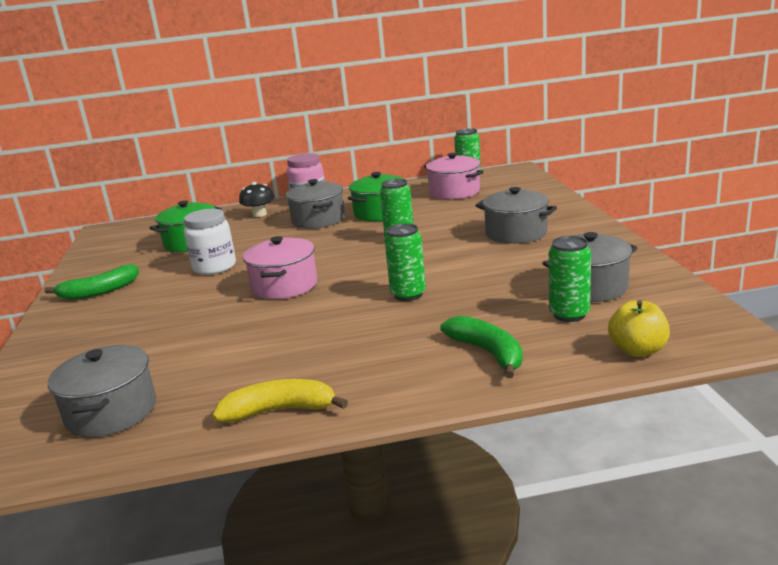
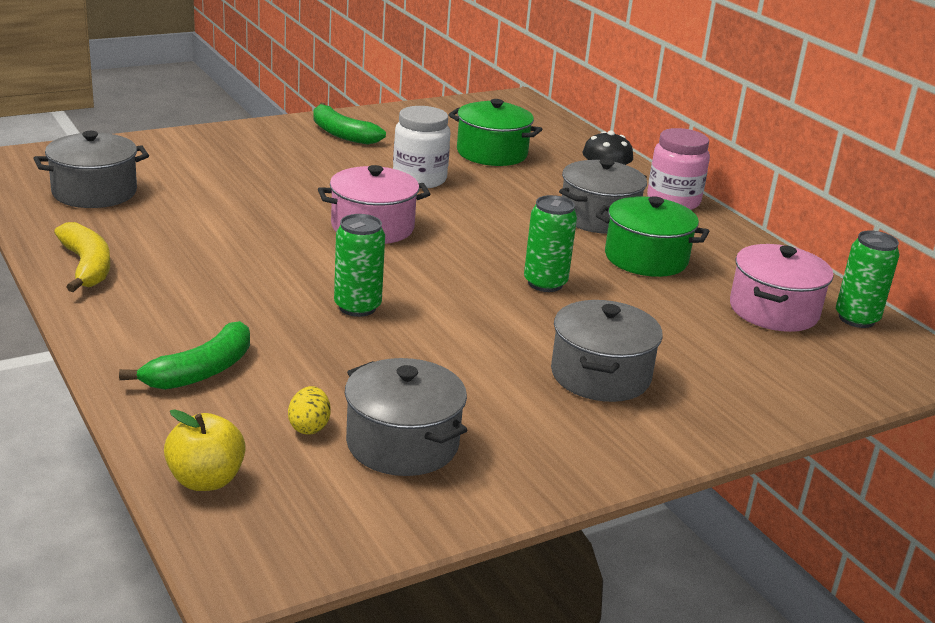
camera: 65 degrees right, 5 degrees up
(569, 314) = (309, 427): green can -> yellow egg

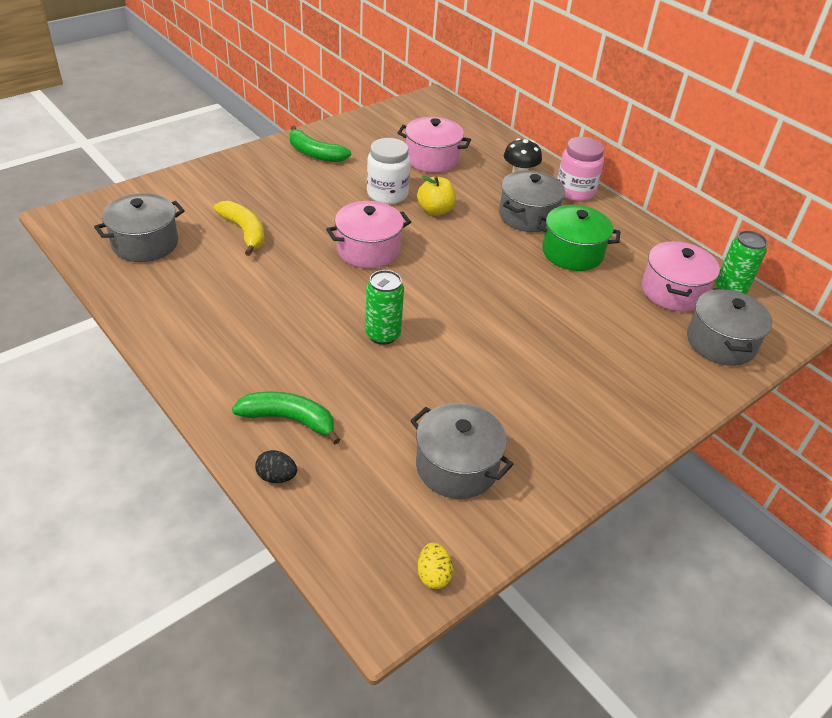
camera: 10 degrees left, 15 degrees up
(87, 267) = (166, 324): yellow banana -> yellow banana (244, 232)
(160, 423) = (276, 477): none -> black egg
(201, 371) = (289, 419): green banana -> green banana turned 105 degrees counterclockwise
(206, 480) = (328, 528): yellow apple -> yellow apple (435, 210)
(309, 427) = (385, 462): yellow egg -> yellow egg (433, 575)
(492, 153) = (432, 159): green pot -> pink pot
(545, 283) = (509, 289): green can -> none
(600, 375) = (573, 375): grey pot -> grey pot (720, 343)

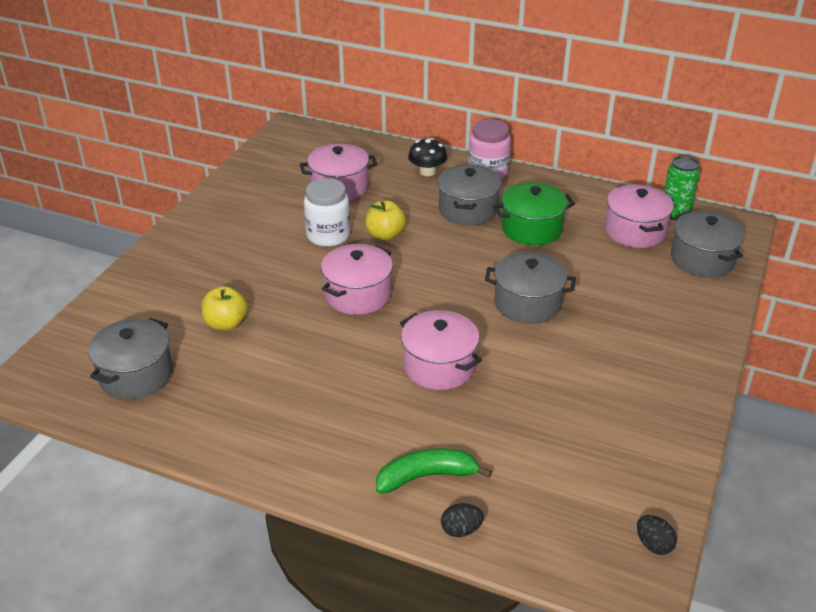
camera: 25 degrees left, 5 degrees down
(244, 232) = (226, 324): yellow banana -> yellow apple
(315, 153) = (224, 221): green banana -> none
(383, 335) = (439, 366): green can -> pink pot
(433, 575) = (653, 544): yellow egg -> black egg
(456, 466) = (596, 450): grey pot -> grey pot (527, 303)

